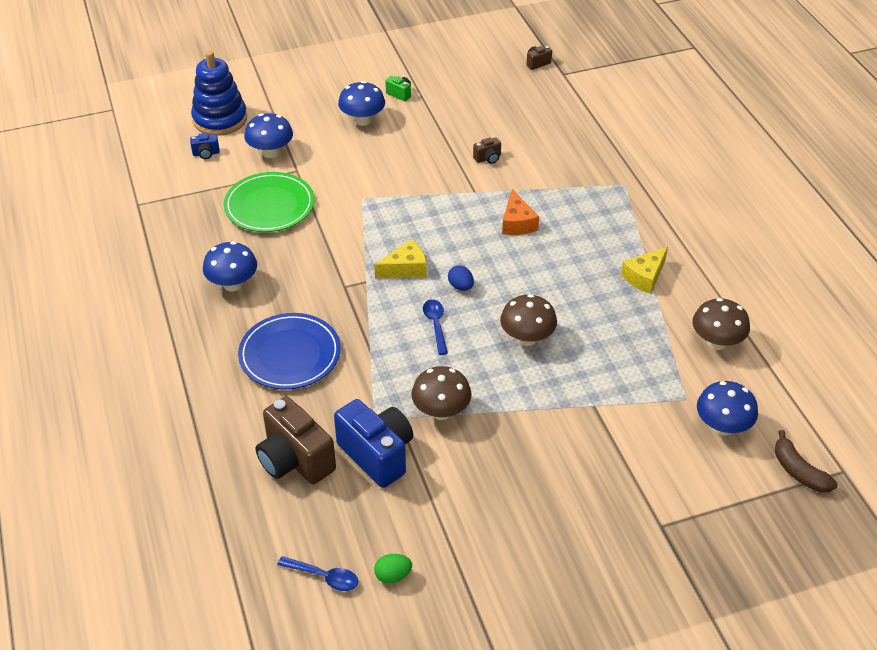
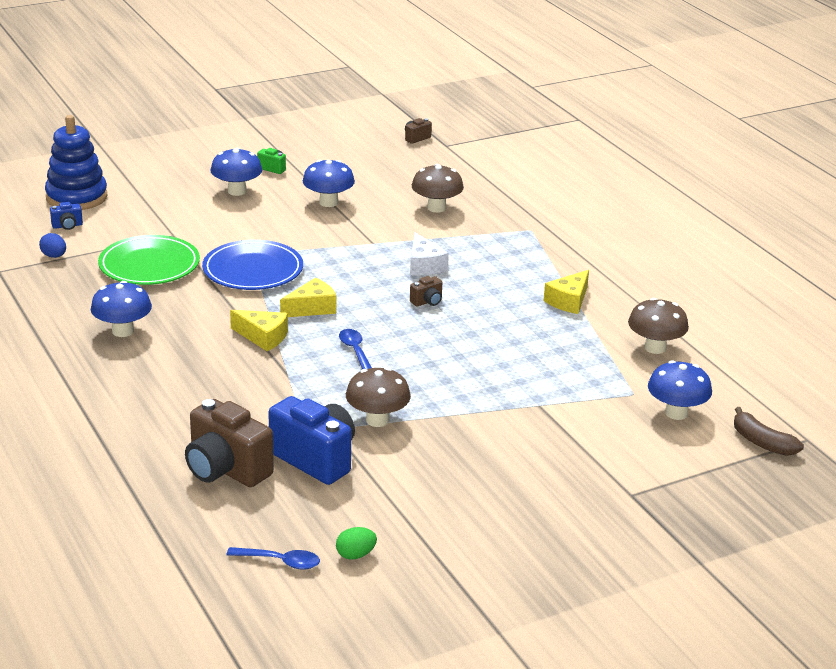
camera: 10 degrees left, 15 degrees down
(271, 152) = (140, 221): blue mushroom -> blue mushroom (328, 202)
(290, 354) = (200, 384): blue plate -> blue plate (253, 270)
(355, 301) = (263, 337): none -> yellow cheese
(460, 286) = (375, 319): blue egg -> blue egg (54, 256)
(488, 158) = (381, 216): brown camera -> brown camera (427, 302)
(517, 223) = (424, 265): orange cheese -> white cheese
(527, 338) = (456, 356): brown mushroom -> brown mushroom (436, 208)

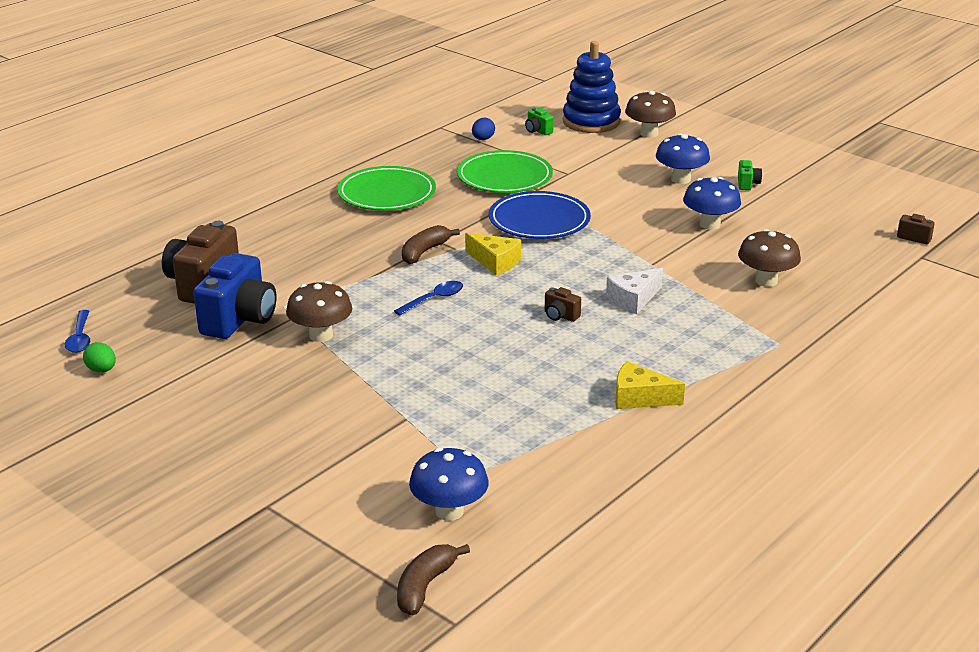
camera: 70 degrees right, 0 degrees up
(67, 226) = (538, 131): blue camera -> green camera
(123, 331) = (386, 193): blue mushroom -> green plate
(263, 337) = (424, 252): yellow cheese -> brown banana
(655, 348) = (584, 474): brown mushroom -> brown mushroom (649, 133)

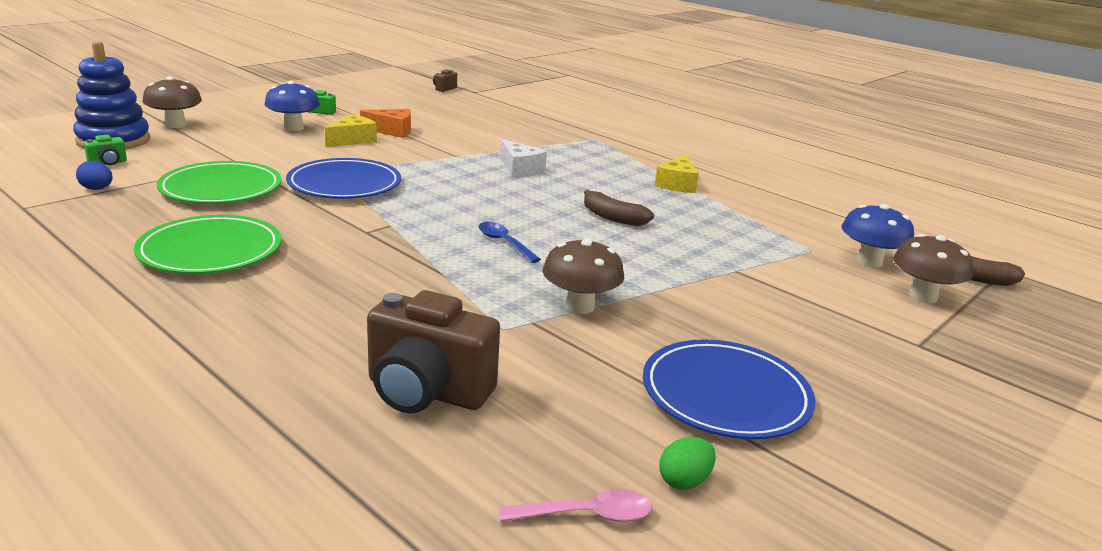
camera: 90 degrees left, 5 degrees down
(80, 338) = (586, 515): blue spoon -> pink spoon
(192, 393) = (725, 395): none -> blue plate
(239, 320) = (538, 360): blue camera -> none
(424, 252) = (390, 240): brown banana -> brown banana (613, 217)
(495, 262) = (430, 210): yellow cheese -> yellow cheese (352, 140)
(560, 316) = (546, 195): brown camera -> none
(709, 224) = (392, 131): blue mushroom -> orange cheese
(766, 281) = (498, 129): brown mushroom -> brown mushroom (922, 296)

